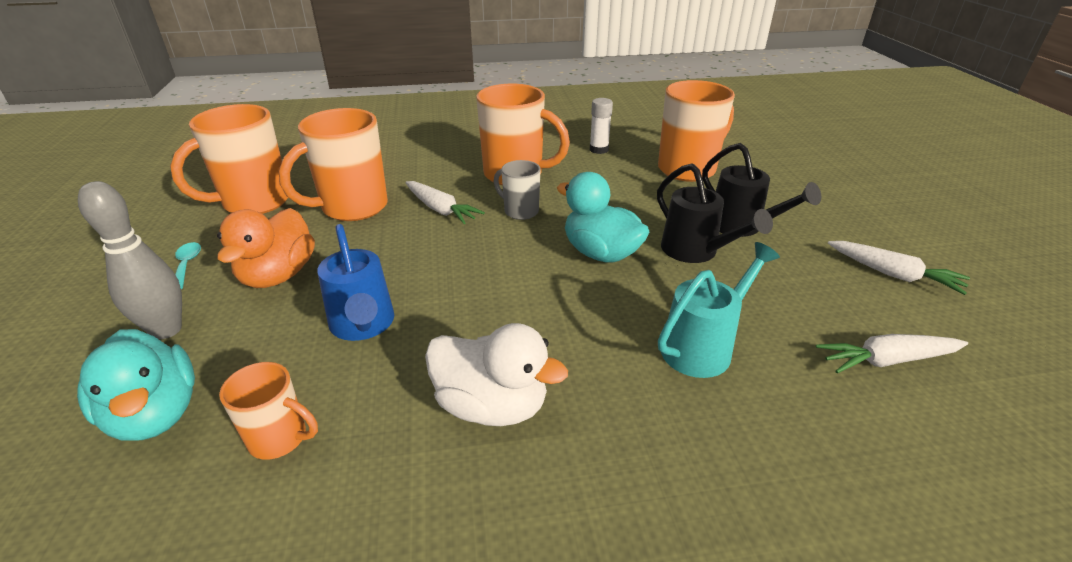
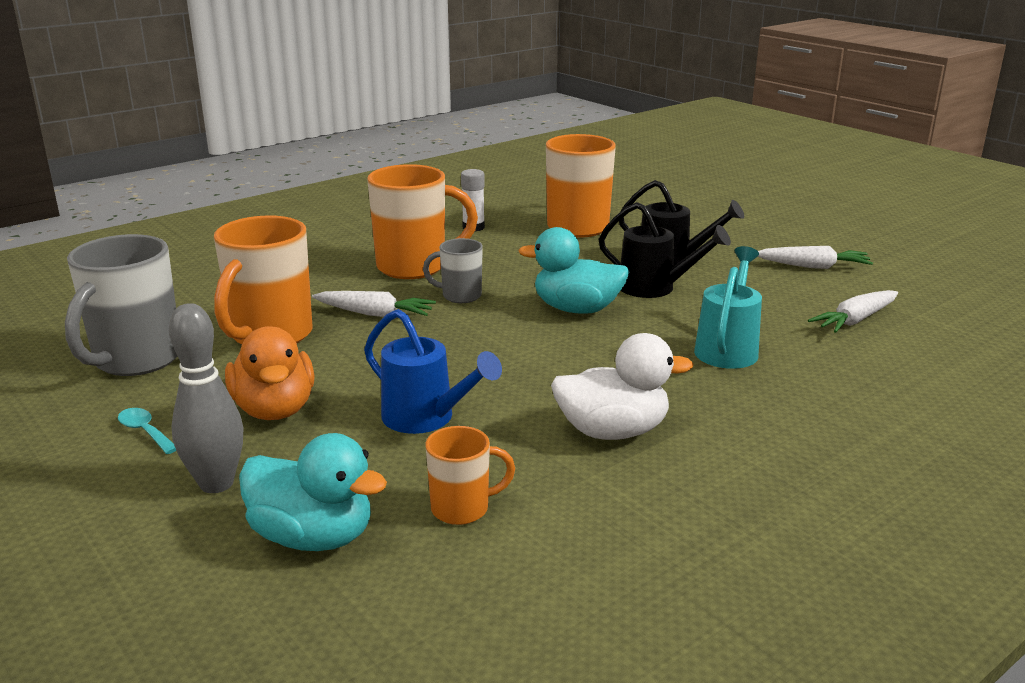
camera: 30 degrees left, 10 degrees down
(254, 203) = (136, 360): orange mug -> grey mug

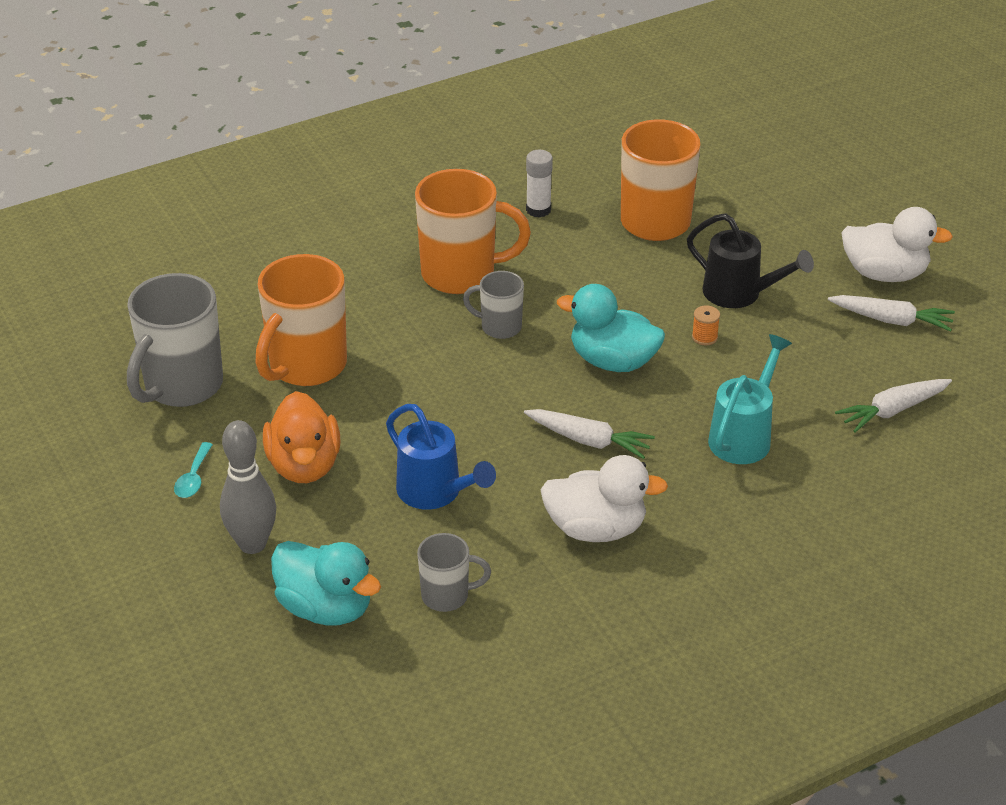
camera: 10 degrees right, 15 degrees up
(145, 431) = (193, 478): turquoise spoon -> turquoise spoon turned 135 degrees counterclockwise
(375, 314) = (410, 345): white carrot -> white carrot (589, 440)
(462, 509) = (447, 596): orange mug -> grey mug
(654, 288) = (704, 337): black watering can -> orange spool
(788, 242) = (884, 274): none -> white duck

